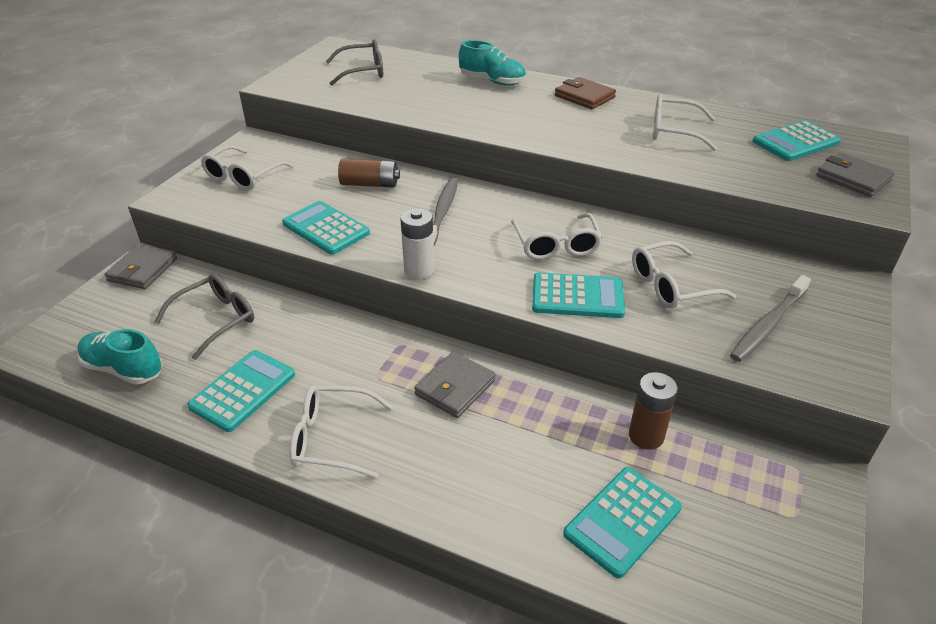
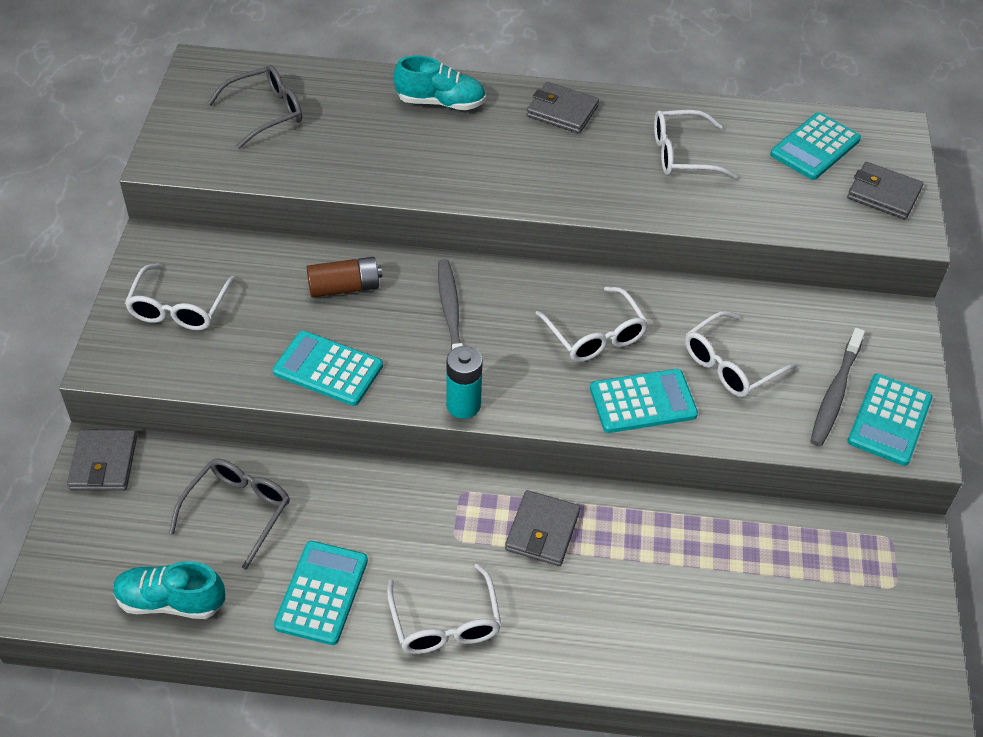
camera: 20 degrees left, 10 degrees up
(332, 438) = (445, 623): white glasses -> white glasses turned 90 degrees counterclockwise
(419, 270) = (463, 405): white battery -> turquoise battery
(584, 97) = (562, 111): brown wallet -> grey wallet
(622, 521) = (751, 633): turquoise calculator -> turquoise calculator (889, 420)
(646, 436) = (745, 538): brown battery -> none

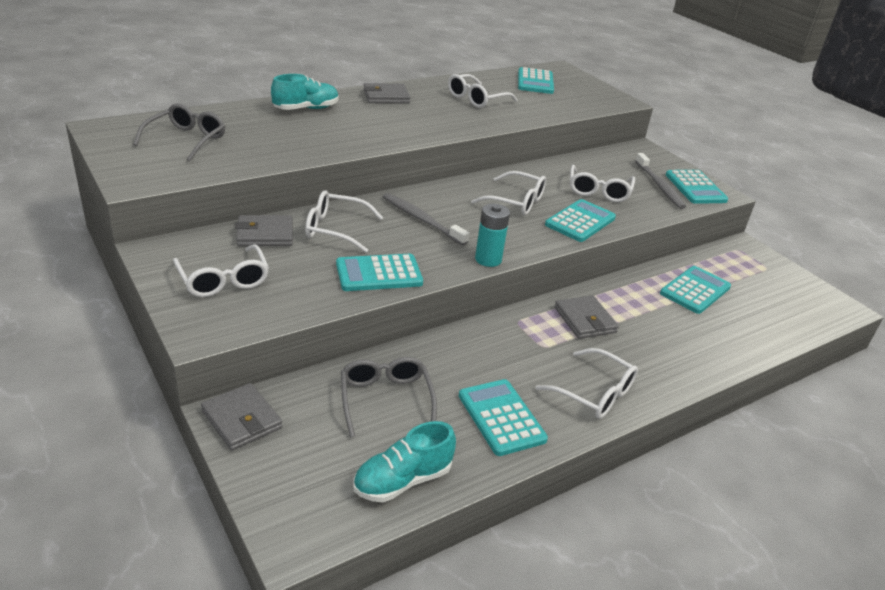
camera: 40 degrees left, 15 degrees down
(344, 287) = (335, 229): brown battery -> white glasses
(738, 565) = (695, 290): none -> turquoise calculator
(883, 194) = (590, 91): grey wallet -> grey wallet (265, 234)

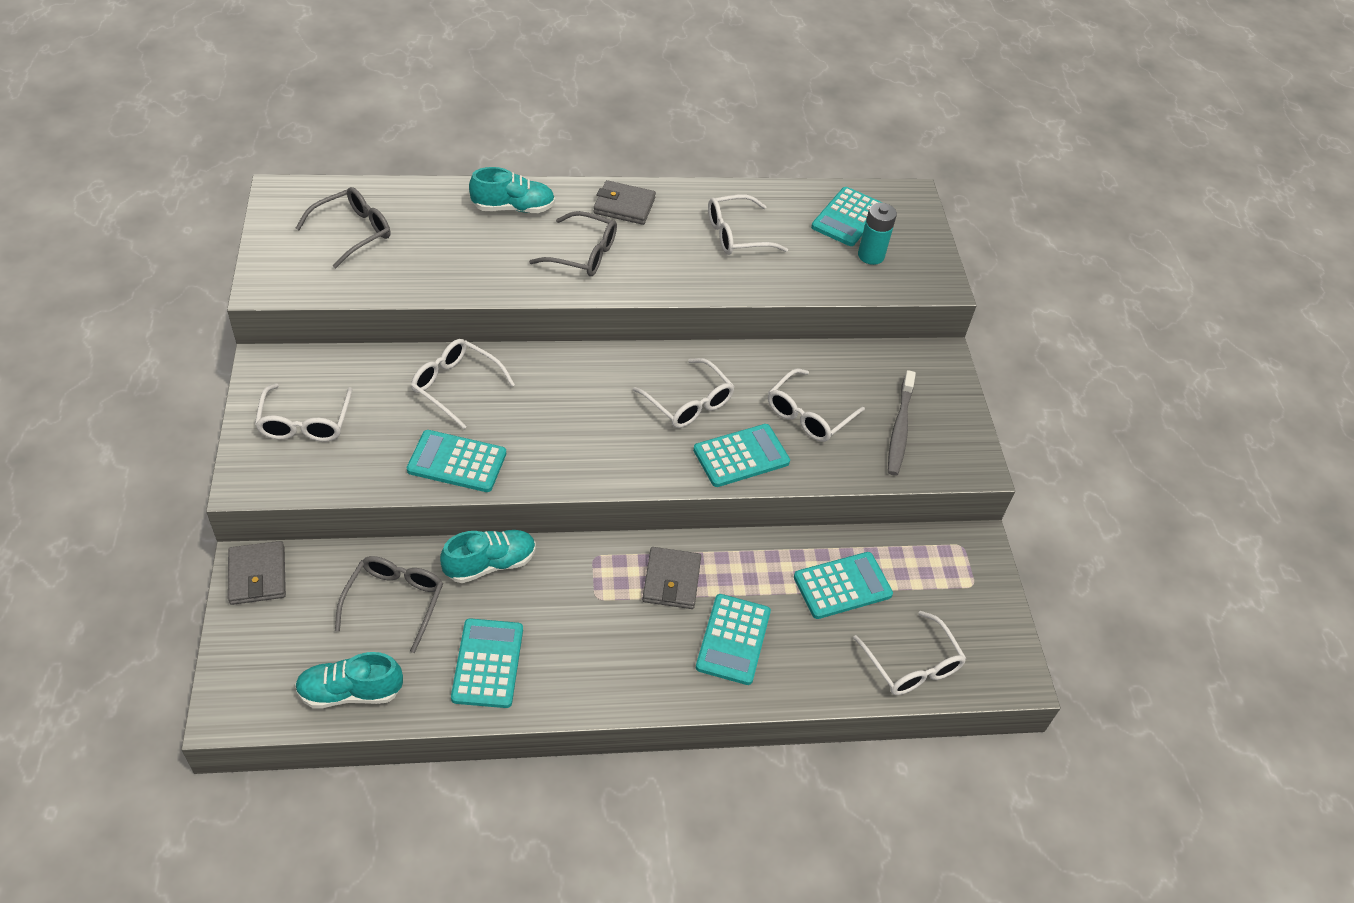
camera: 25 degrees right, 15 degrees up
(265, 234) = (381, 373): grey wallet -> none
(382, 123) = (583, 254): none -> grey glasses
(421, 219) = (557, 399): grey toothbrush -> none
(442, 350) = (490, 564): none -> turquoise shoe
(488, 259) = (586, 479): turquoise battery -> turquoise battery (871, 255)
(594, 393) = (603, 673): white glasses -> white glasses (912, 665)
(695, 188) = (948, 446): turquoise calculator -> turquoise calculator (733, 639)

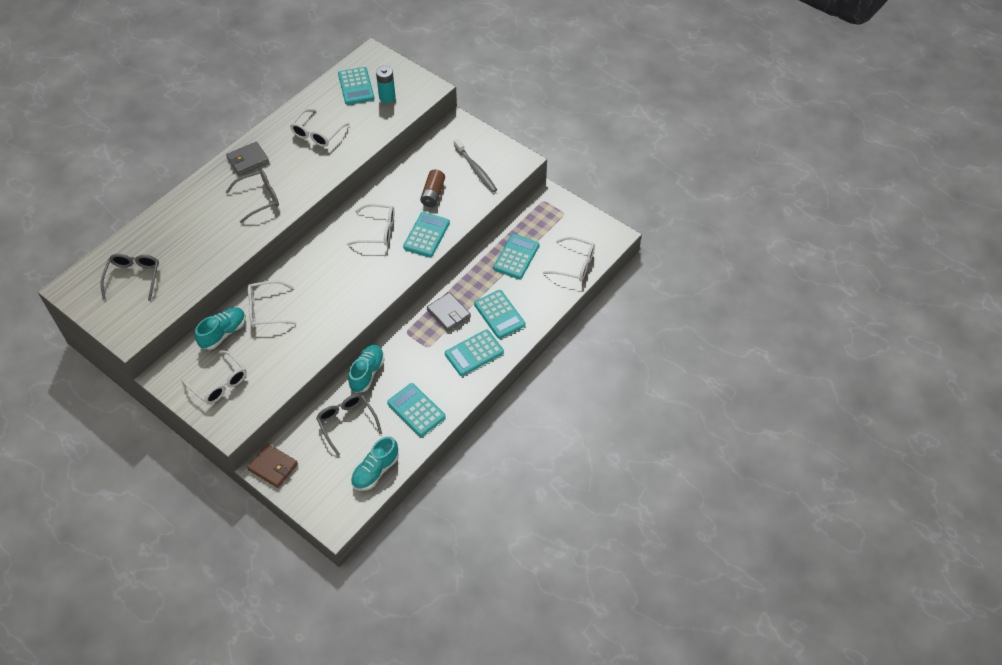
camera: 40 degrees left, 5 degrees up
(257, 575) = (273, 467): grey wallet -> brown wallet
(457, 462) = (311, 340): turquoise calculator -> turquoise calculator (474, 353)
(513, 208) = (196, 203): turquoise shoe -> turquoise shoe (223, 333)
(808, 415) = (433, 194): white glasses -> brown battery

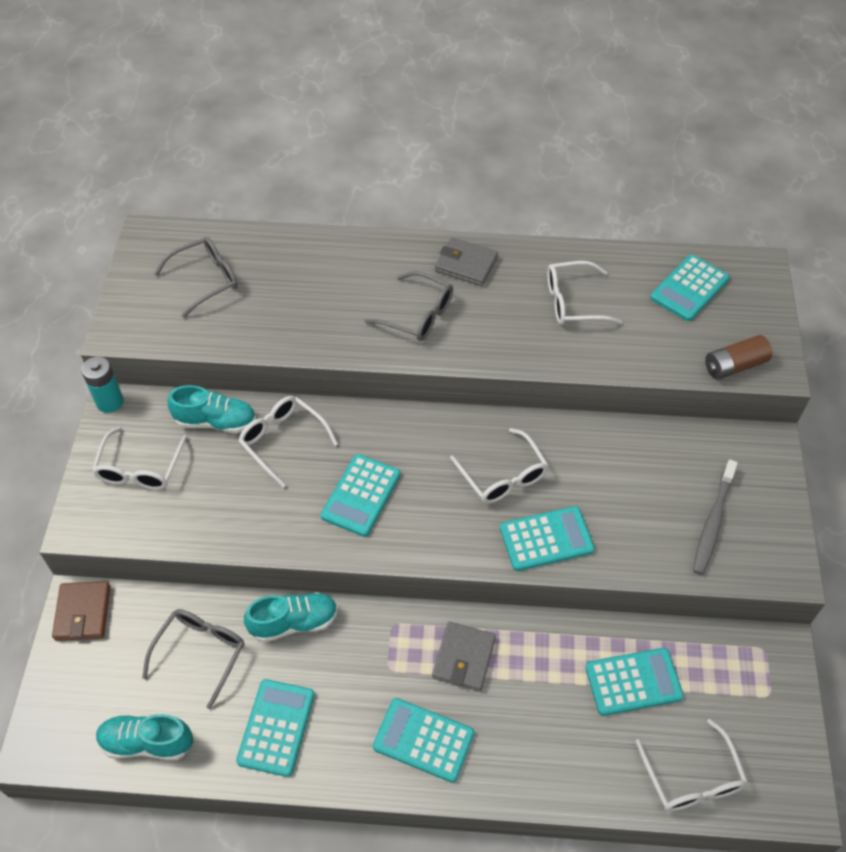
camera: 55 degrees right, 0 degrees up
(387, 97) = (707, 333): turquoise battery -> turquoise battery (110, 402)
(433, 194) = (621, 499): brown battery -> brown battery (734, 366)
(499, 314) = (515, 729): turquoise calculator -> turquoise calculator (361, 495)

